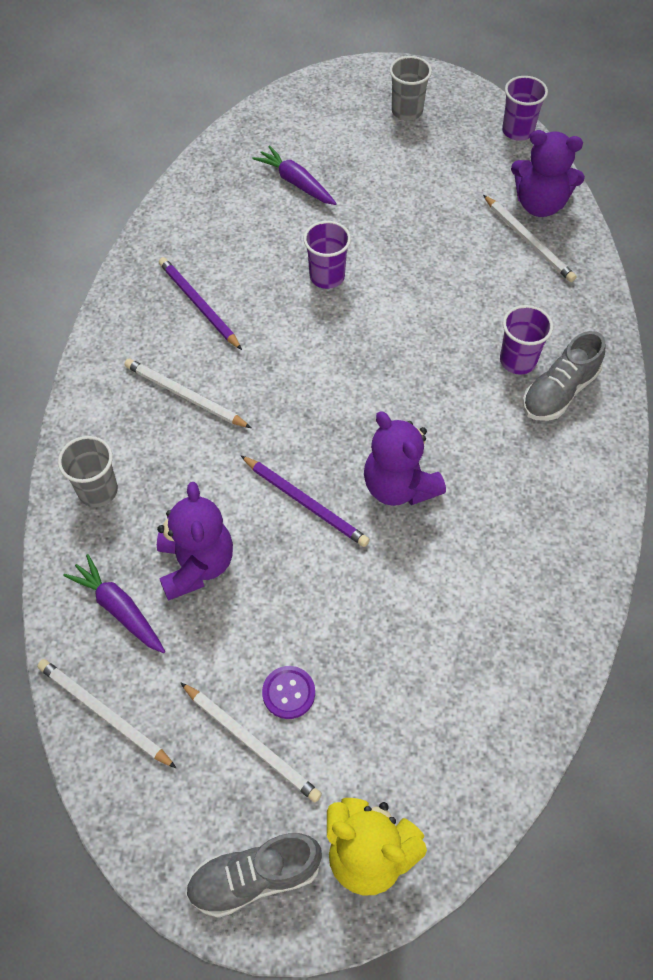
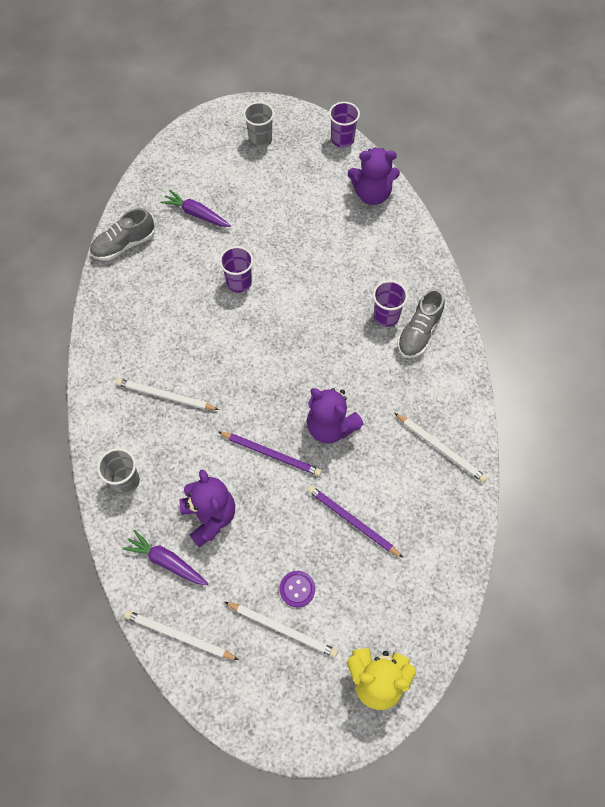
camera: 15 degrees left, 5 degrees up
(199, 304) = (154, 325): purple pencil -> purple pencil (352, 521)
(255, 877) = (310, 716): grey shoe -> grey shoe (124, 245)
(528, 241) = (371, 224): white pencil -> white pencil (440, 448)

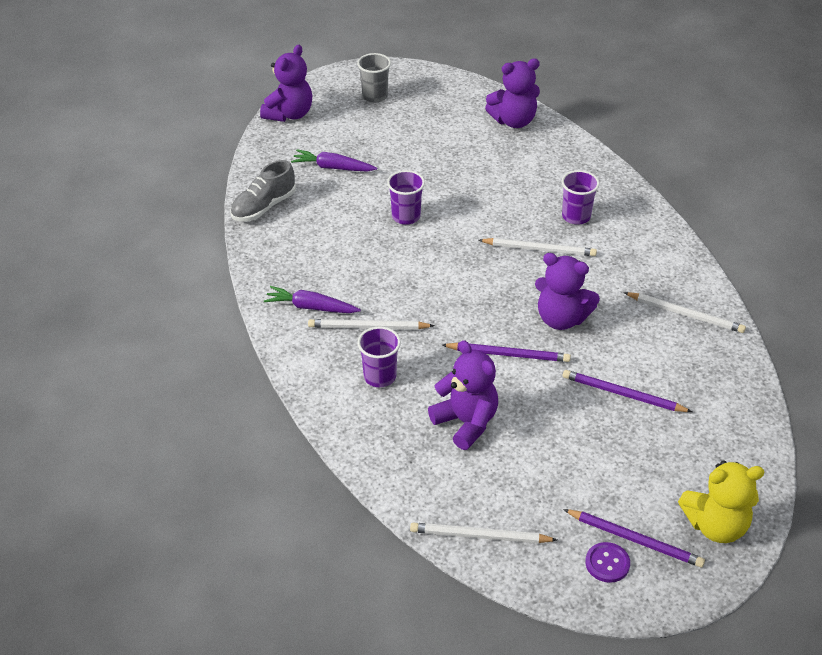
camera: 15 degrees left, 20 degrees down
(125, 481) = (356, 410): grey cup -> none
(166, 561) = (435, 472): purple carrot -> purple carrot (311, 307)
(180, 145) = (289, 114): none -> purple teddy bear
(282, 629) = (592, 504): white pencil -> white pencil (539, 249)
(297, 589) = (591, 465): purple button -> purple button (607, 563)
(304, 675) = (635, 540): none -> purple pencil
(342, 139) = (462, 82): purple cup -> purple cup (380, 376)
(419, 333) = (616, 224): grey shoe -> none

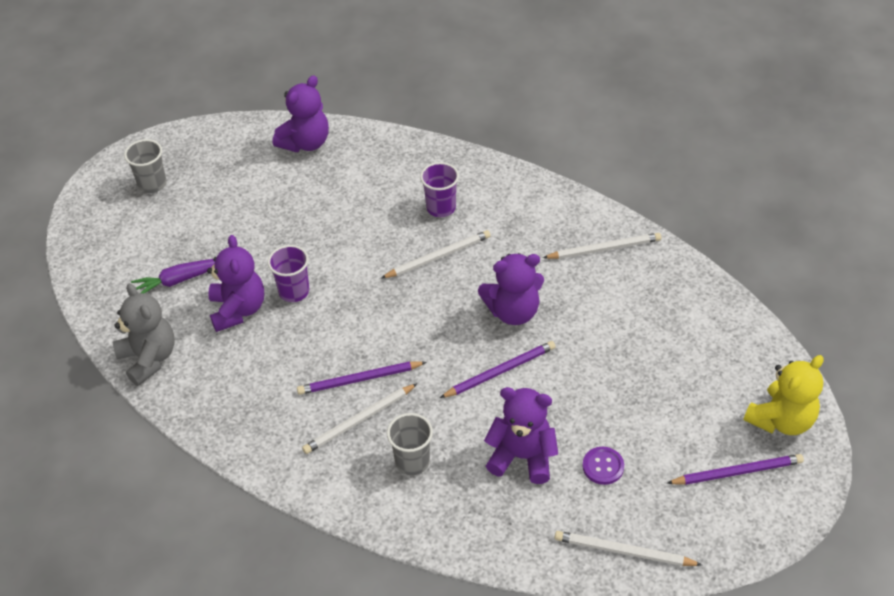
camera: 35 degrees left, 5 degrees up
(264, 207) = (149, 358): grey shoe -> grey teddy bear
(289, 114) = (83, 247): purple teddy bear -> purple teddy bear (238, 310)
(311, 307) = (289, 433): purple carrot -> none
(380, 376) = (412, 461): purple cup -> grey cup
(479, 536) = (623, 551): white pencil -> white pencil turned 45 degrees clockwise
(607, 563) = (735, 506): purple button -> purple button (603, 466)
(623, 394) = (619, 350): purple pencil -> purple pencil (359, 380)

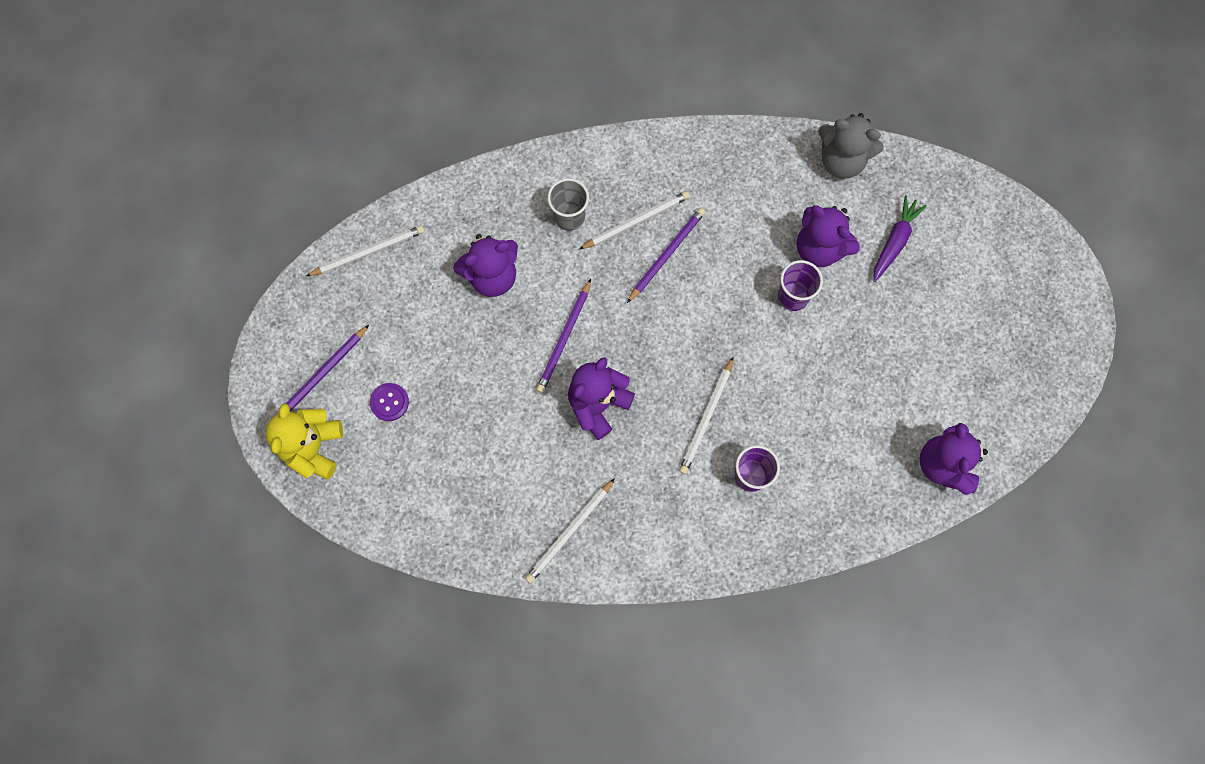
camera: 140 degrees right, 25 degrees up
(152, 184) = (1026, 317): grey cup -> none
(359, 421) = (636, 221): white pencil -> white pencil turned 45 degrees clockwise
(603, 466) = (426, 309): purple button -> purple button (389, 402)

